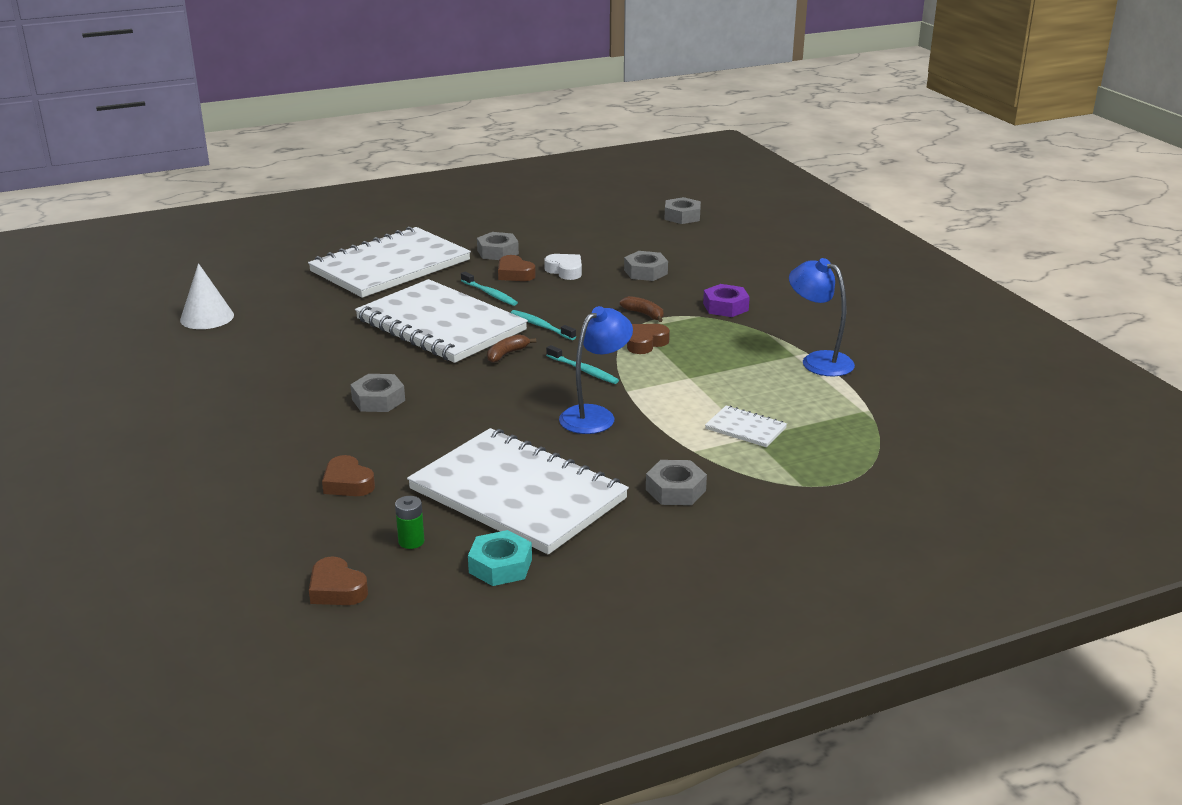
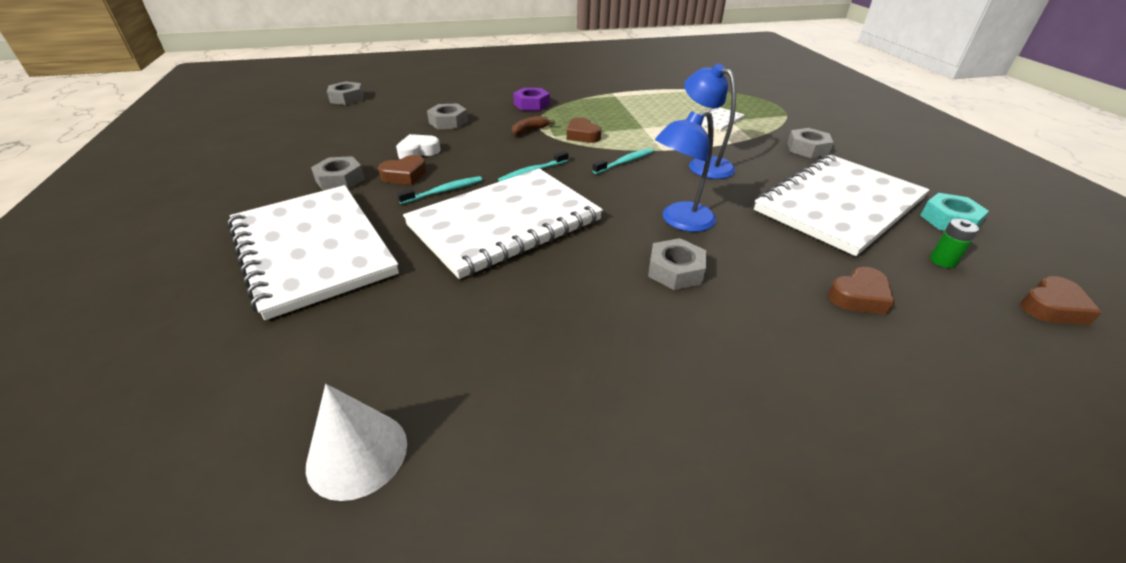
camera: 80 degrees left, 10 degrees up
(507, 354) = (585, 192): brown banana -> none
(818, 361) = (625, 91): blue lamp -> blue lamp (680, 221)

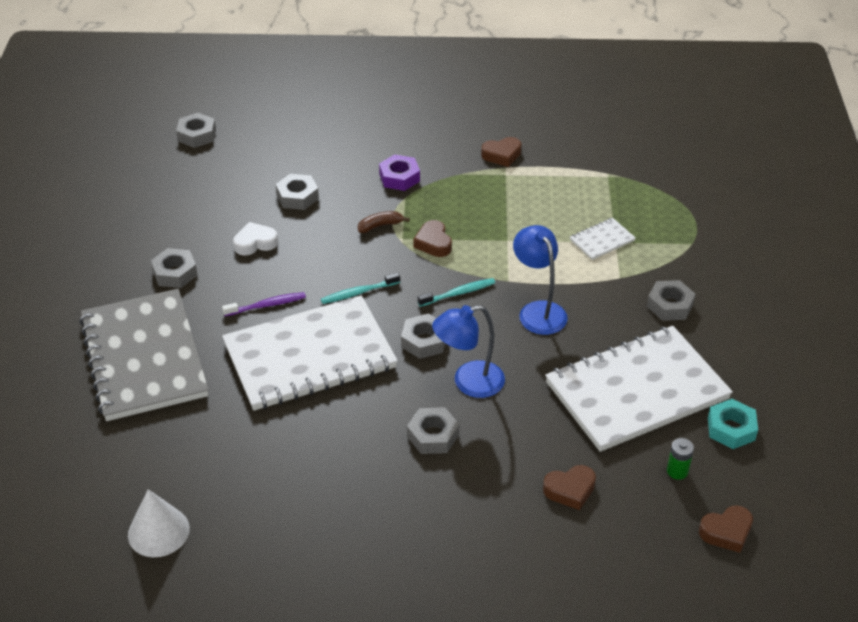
camera: 15 degrees right, 5 degrees up
(313, 249) = (144, 357): white notebook -> grey notebook
(404, 175) = (235, 276): brown heart -> brown heart (502, 155)
(444, 191) = (267, 305): turquoise toothbrush -> purple toothbrush
(615, 197) = (424, 341): none -> grey nut

